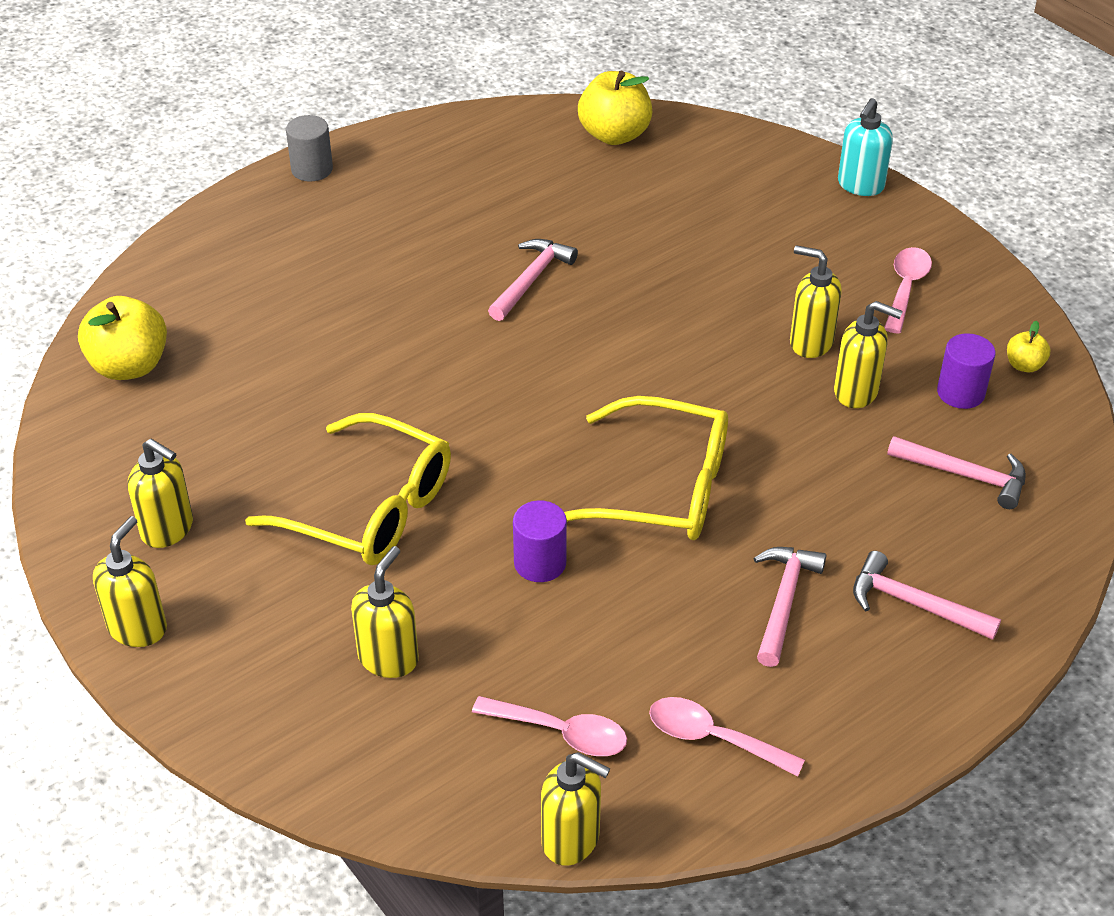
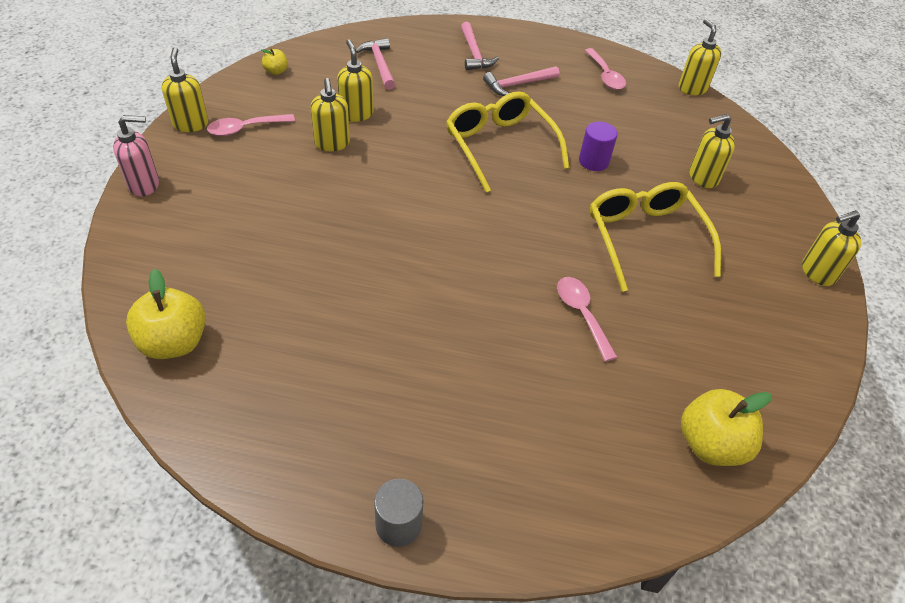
camera: 135 degrees left, 5 degrees up
(168, 529) = (765, 310): yellow soap dispenser -> yellow soap dispenser (191, 124)
(531, 279) = (396, 286): pink hammer -> none
(561, 733) = (659, 112): pink spoon -> pink spoon (581, 314)
(860, 186) = (144, 185): turquoise soap dispenser -> pink soap dispenser
(960, 393) = (320, 83): purple cylinder -> none

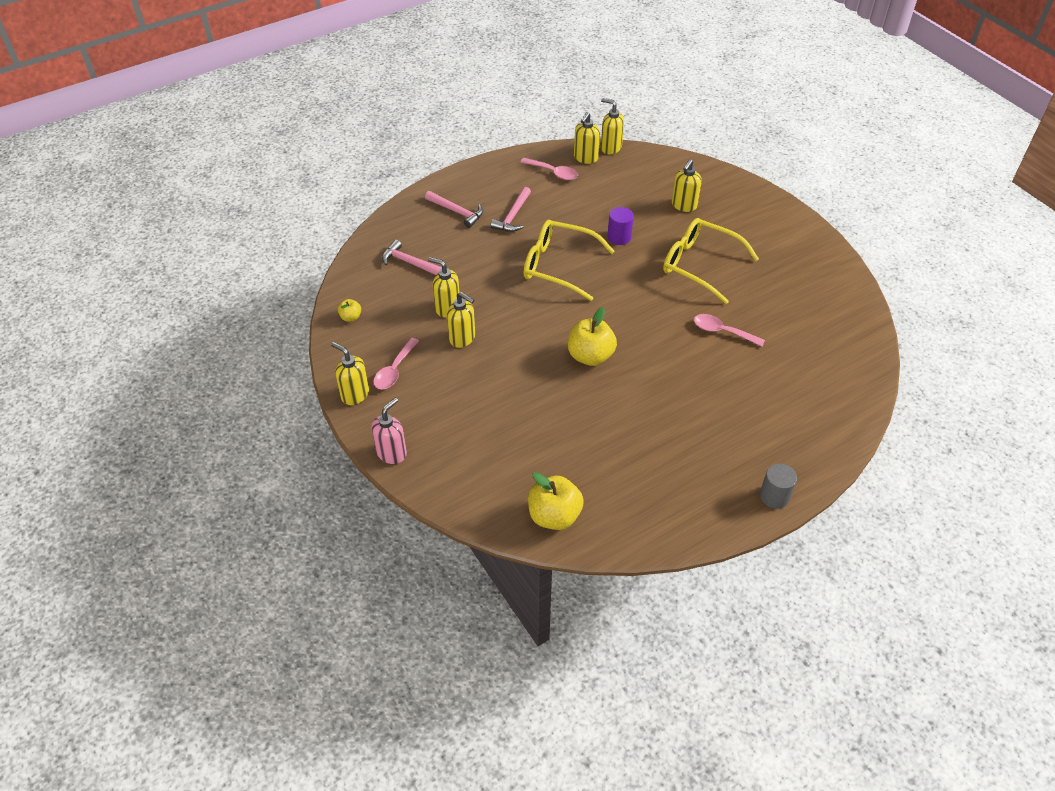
camera: 40 degrees left, 0 degrees up
(710, 444) = (846, 348): yellow apple -> yellow apple (590, 356)
(817, 273) = (794, 222): yellow soap dispenser -> yellow soap dispenser (585, 158)

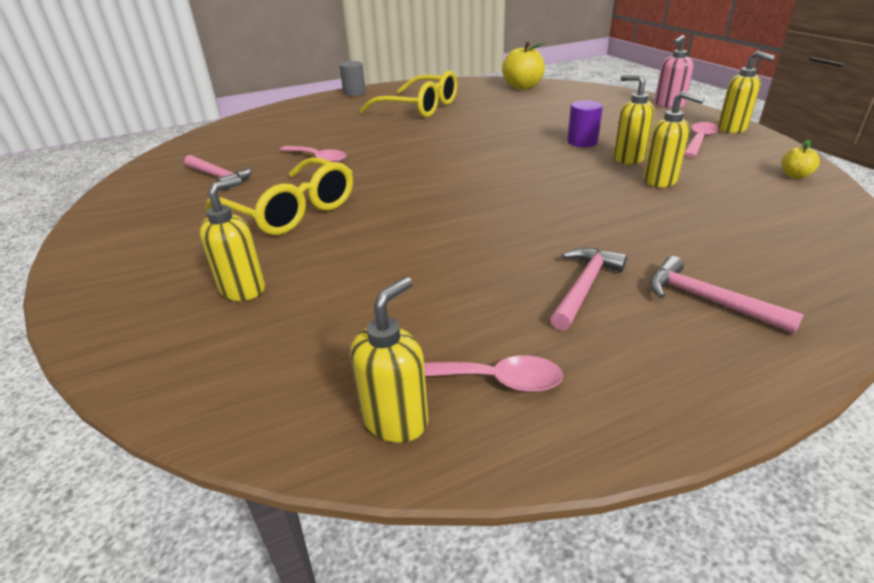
camera: 170 degrees left, 15 degrees down
(410, 263) = (751, 226): pink hammer -> pink hammer (219, 177)
(553, 172) = (491, 380): pink spoon -> pink spoon turned 150 degrees clockwise
(557, 265) = (502, 216): yellow glasses -> yellow glasses (420, 108)
(590, 356) = (475, 146): yellow apple -> none
(610, 148) = (311, 452): yellow soap dispenser -> none
(619, 237) = (391, 246): purple cylinder -> purple cylinder (582, 142)

